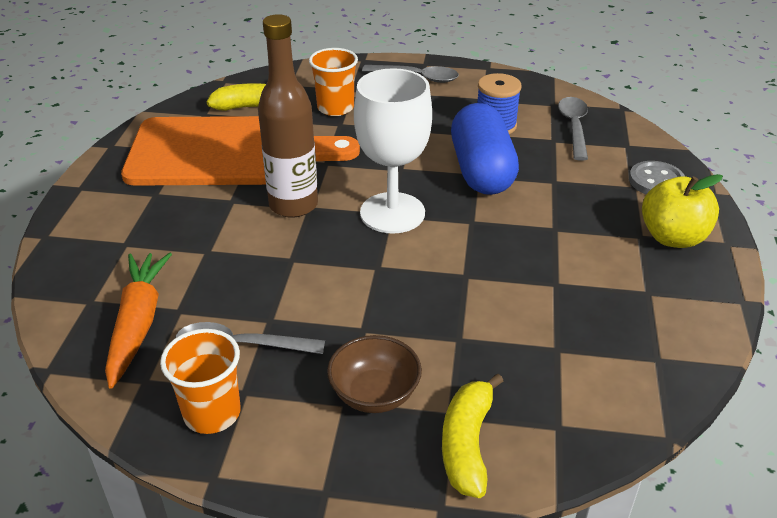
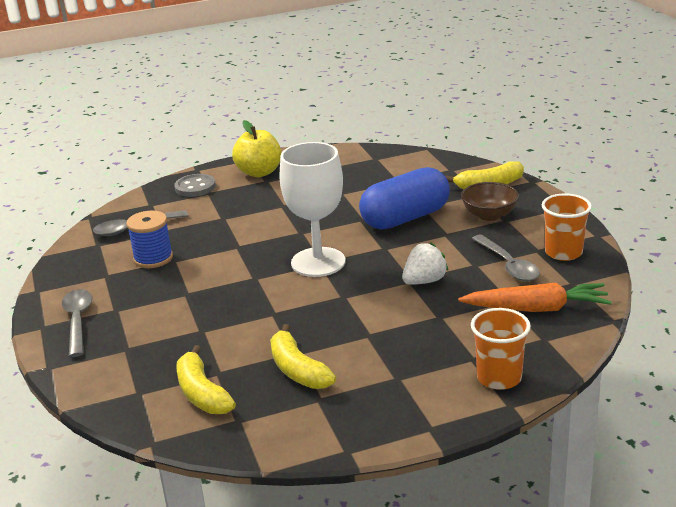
camera: 115 degrees left, 10 degrees down
(138, 323) = (537, 309): orange carrot -> orange carrot turned 150 degrees counterclockwise
(229, 152) = (298, 370): orange cutting board -> yellow banana
(279, 268) = (424, 281): none -> white strawberry
(293, 205) = (347, 304): brown bottle -> none
(335, 108) = (171, 344): orange cup -> orange cup (499, 378)
(481, 170) = (230, 246): blue capsule -> blue capsule (405, 218)

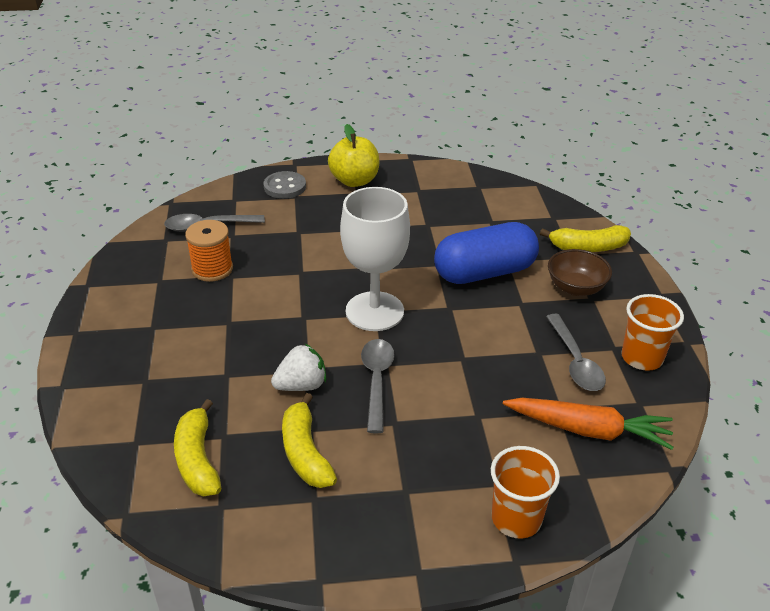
camera: 10 degrees right, 10 degrees up
(78, 321) = (111, 333): grey spoon -> grey spoon (376, 381)
(153, 258) = (212, 269): blue spool -> orange spool
(424, 281) = (477, 363): white strawberry -> white strawberry (301, 385)

